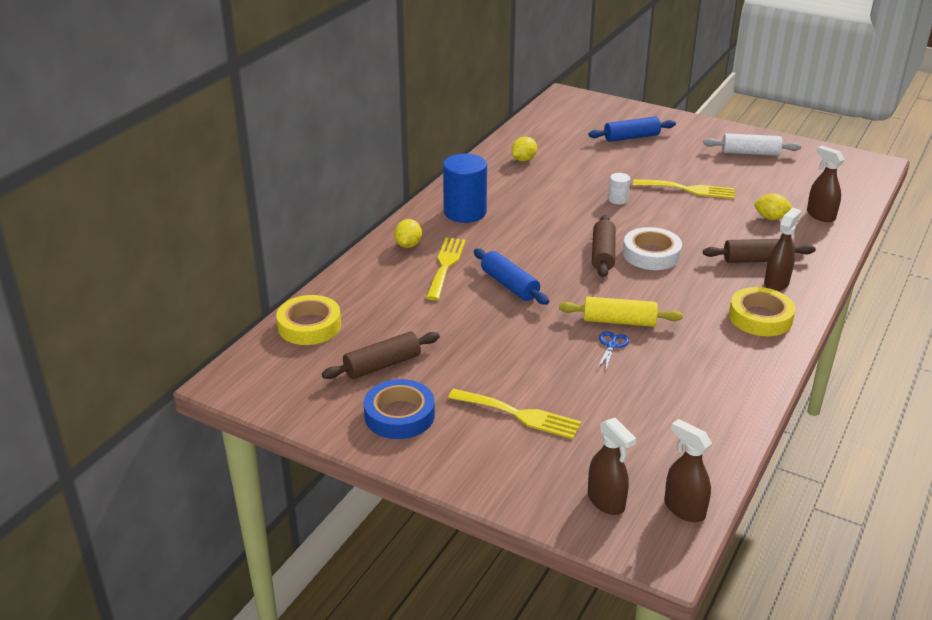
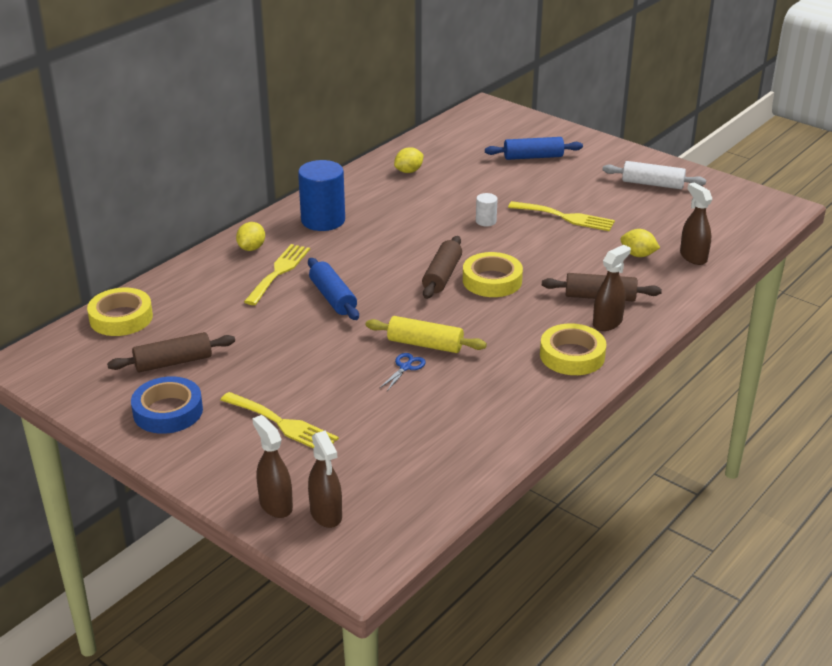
camera: 10 degrees right, 0 degrees up
(651, 254) = (492, 280): white tape -> yellow tape
(684, 509) = (398, 530): brown spray bottle -> brown spray bottle (275, 505)

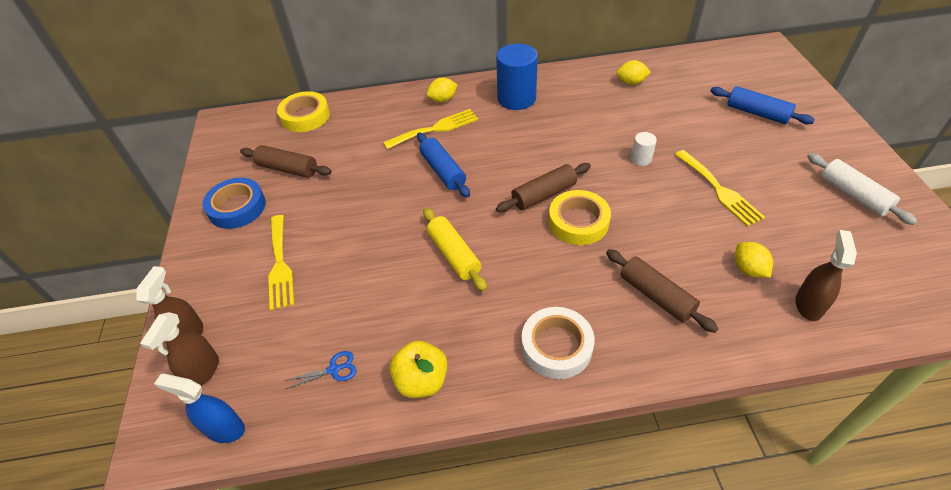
camera: 45 degrees right, 15 degrees up
(333, 297) = (443, 171): blue rolling pin -> blue rolling pin turned 45 degrees counterclockwise
(400, 529) = (224, 428): none -> blue spray bottle
(405, 367) = (415, 268): blue scissors -> blue scissors (334, 370)
(507, 422) = (421, 381): none -> yellow apple
(572, 355) = (556, 346): yellow tape -> white tape
(607, 323) = (631, 330): brown spray bottle -> none

